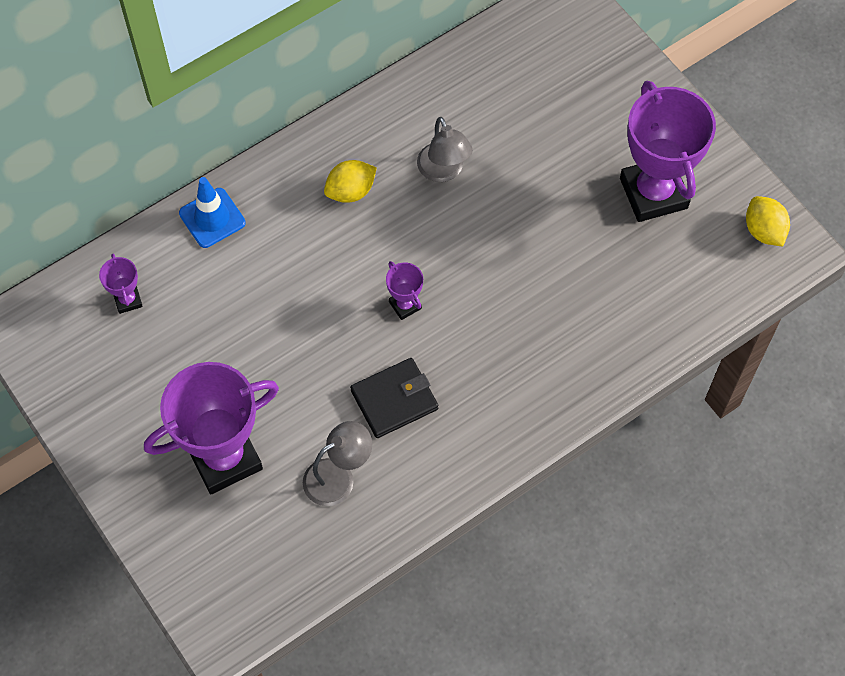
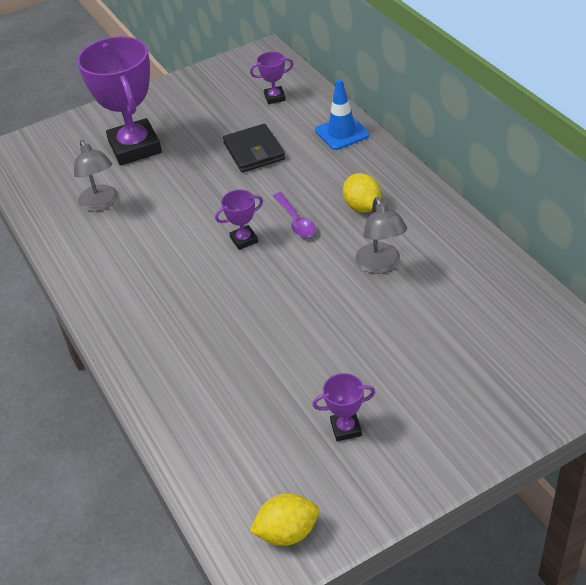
camera: 100 degrees right, 20 degrees down
(373, 255) = (296, 221): none -> purple spoon
(394, 400) = (157, 234): black wallet -> black wallet (254, 151)
(443, 171) = (381, 265): grey lamp -> grey lamp turned 90 degrees counterclockwise
(653, 193) = (346, 428): purple trophy -> purple trophy, size x0.44

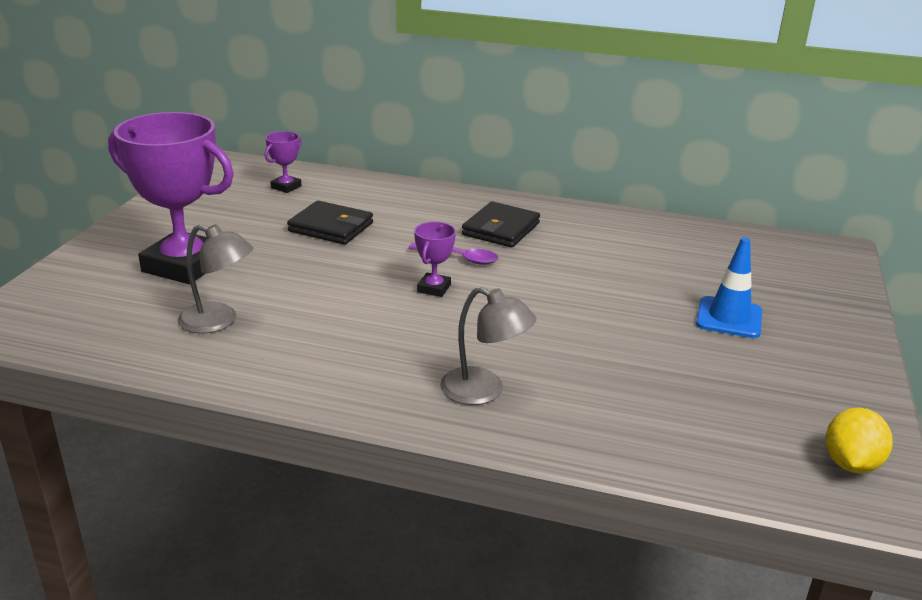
camera: 50 degrees left, 15 degrees down
(342, 133) = (396, 191): blue traffic cone -> blue traffic cone (729, 318)
(346, 428) = (755, 369): purple trophy -> none
(362, 207) = (501, 229): yellow lemon -> black wallet
(381, 265) = (584, 258): grey lamp -> grey lamp (484, 391)

